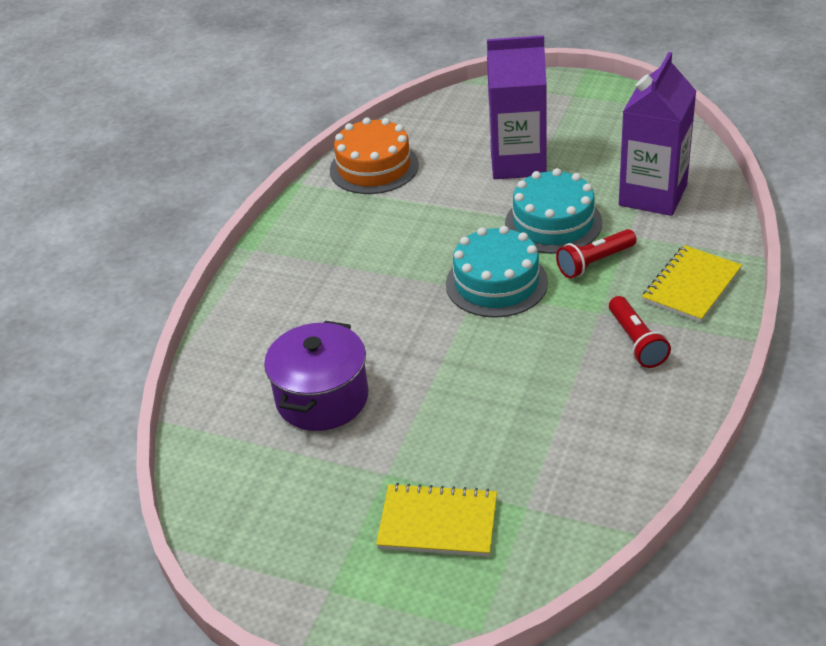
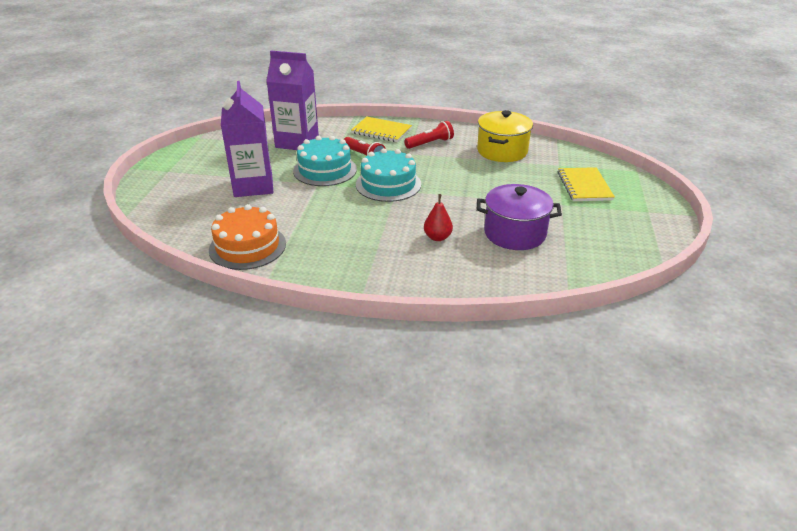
camera: 105 degrees left, 5 degrees down
(339, 319) = (437, 237): none -> red pear
(594, 434) = (502, 151): none -> yellow pot

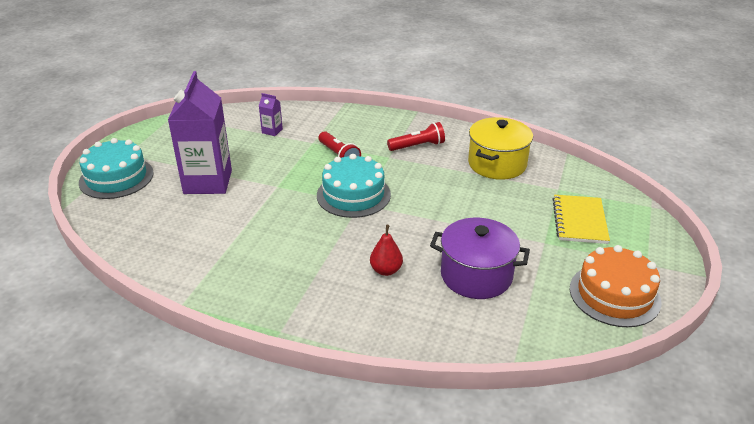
camera: 10 degrees right, 0 degrees up
(247, 246) = (177, 258): orange cake -> orange cake (614, 295)
(297, 142) = (272, 131): purple carton -> purple carton, size x0.41
(325, 170) = (290, 169): turquoise cake -> turquoise cake (116, 178)
(381, 131) = (368, 125): yellow notebook -> none

